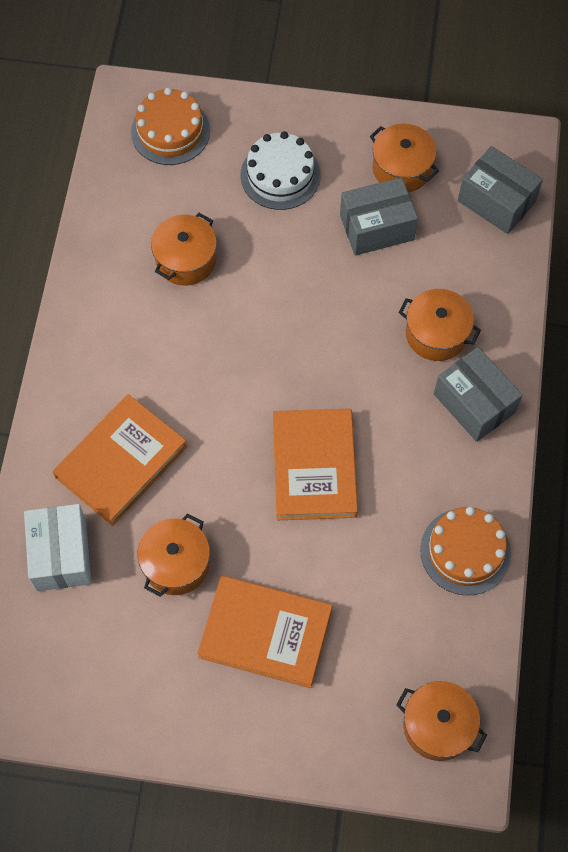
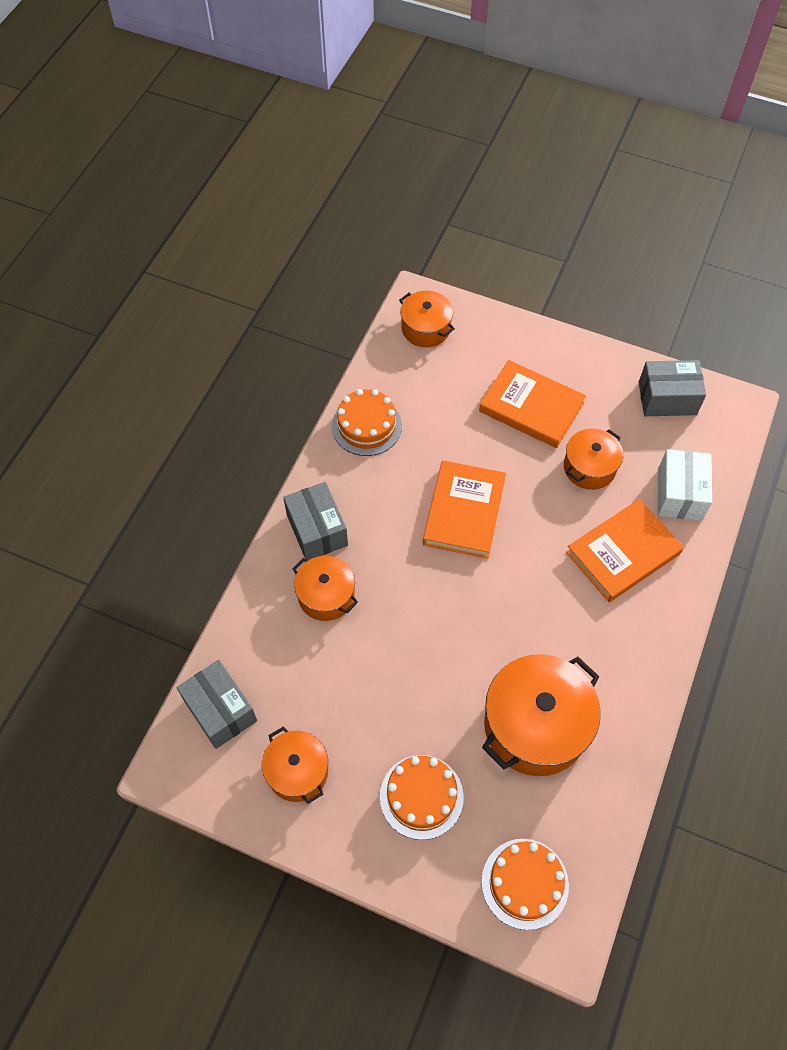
camera: 165 degrees left, 5 degrees down
(186, 260) = (535, 725): orange pot -> orange pot, size x1.73
(280, 175) = (421, 796): white cake -> orange cake
(376, 227) = (344, 712): grey box -> grey box (667, 398)

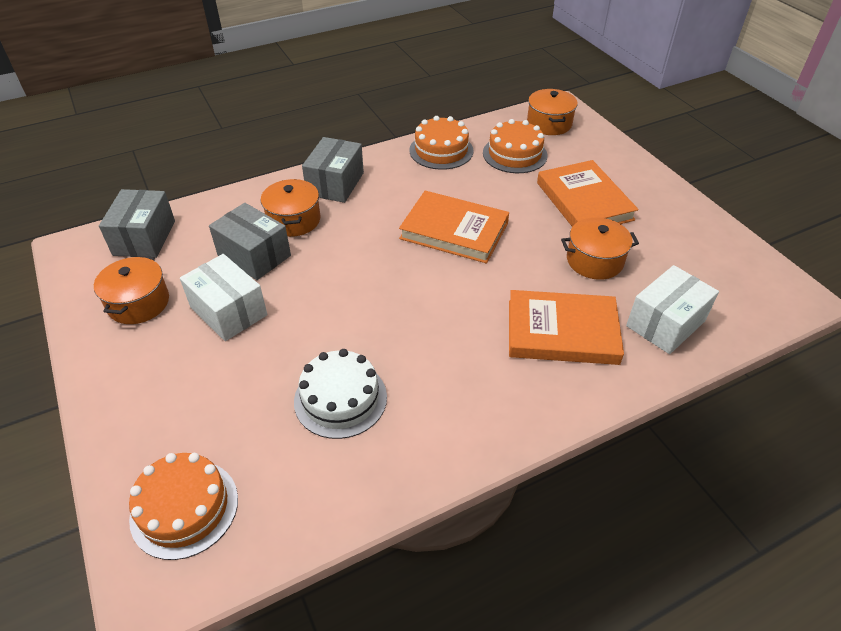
camera: 40 degrees right, 15 degrees down
(377, 721) = (228, 311): none -> white box
(421, 796) = (193, 380): orange cake -> orange cake (514, 154)
(464, 512) = (454, 231): orange book -> orange book turned 60 degrees clockwise
(535, 725) = (340, 399): orange pot -> white cake
(667, 398) = (722, 255): grey box -> grey box (254, 255)

